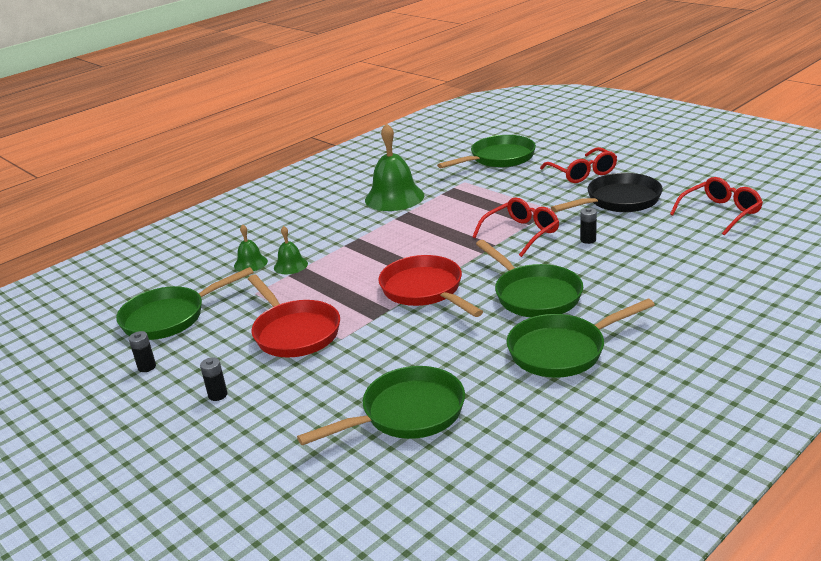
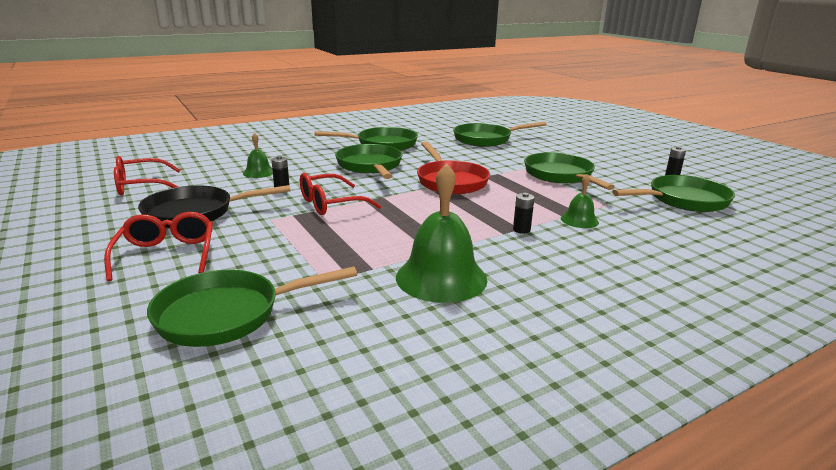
camera: 170 degrees left, 5 degrees down
(218, 395) = (605, 158): black battery -> black battery (521, 230)
(250, 263) = (628, 230): green bell -> green bell (258, 172)
(294, 332) = (560, 176): red pan -> green pan

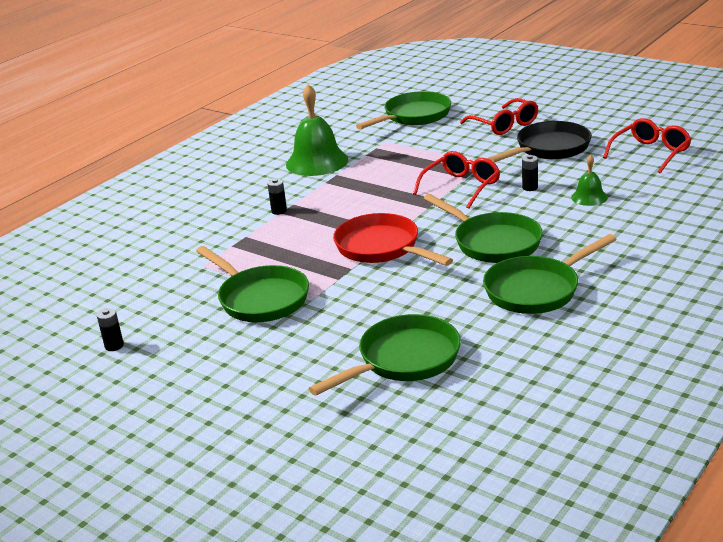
camera: 160 degrees right, 5 degrees up
(579, 220) = (230, 236): green bell -> none
(683, 200) = (118, 297): green pan -> none

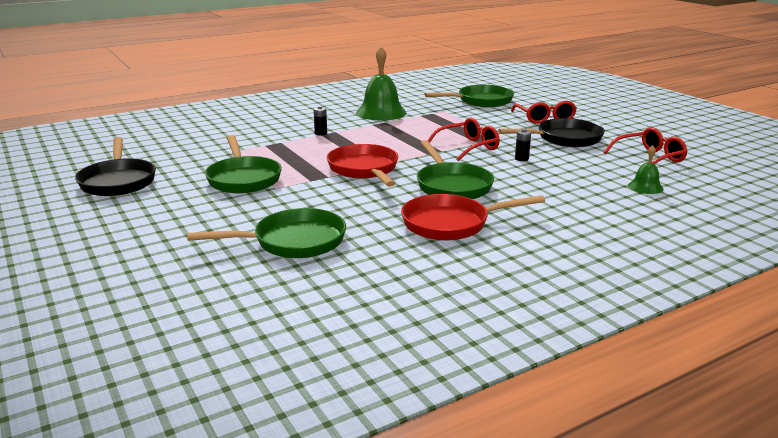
camera: 20 degrees right, 5 degrees down
(114, 346) = (118, 181): black battery -> black pan
(536, 290) = (451, 224): green pan -> red pan
(589, 197) = (564, 175): green bell -> green bell (645, 187)

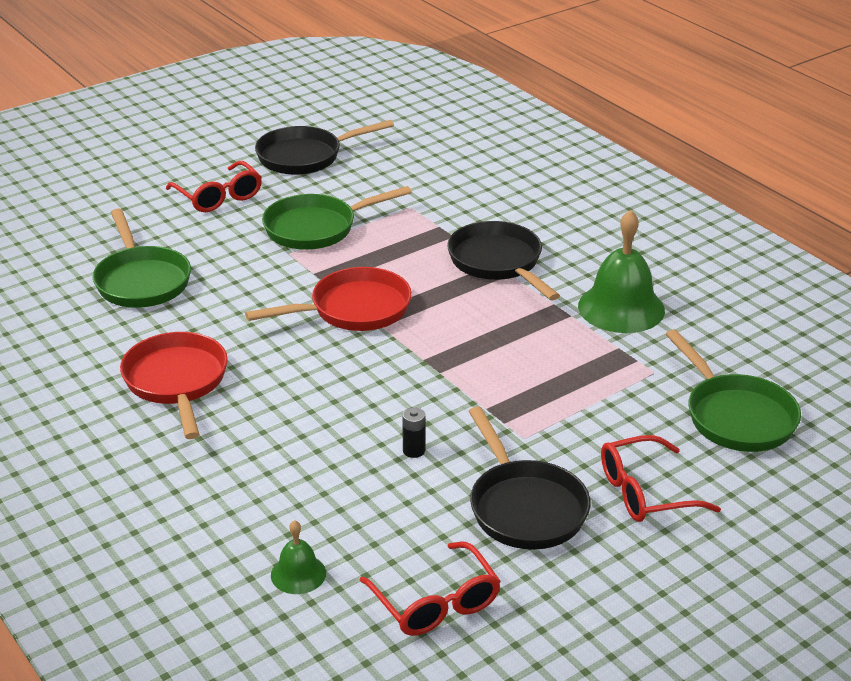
camera: 85 degrees right, 10 degrees up
(321, 133) = (498, 263): black battery -> black pan
(452, 185) = (299, 382): green pan -> none
(468, 147) = (461, 398): red glasses -> red glasses (219, 197)

